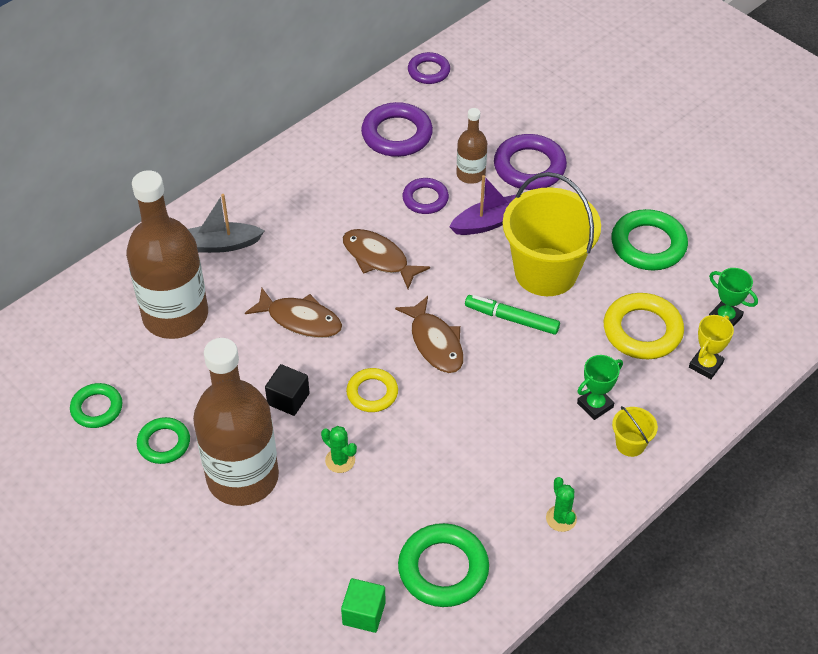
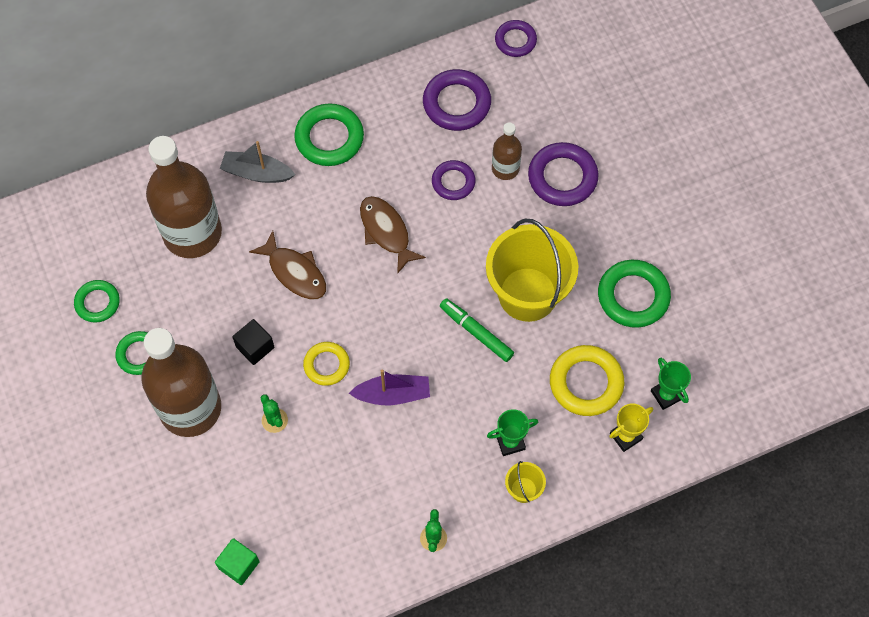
camera: 20 degrees right, 15 degrees up
(435, 343) = (400, 334): brown fish -> none
(443, 569) = (317, 549): green ring -> green ring (329, 138)
(488, 222) = (499, 225): purple boat -> purple boat (393, 394)

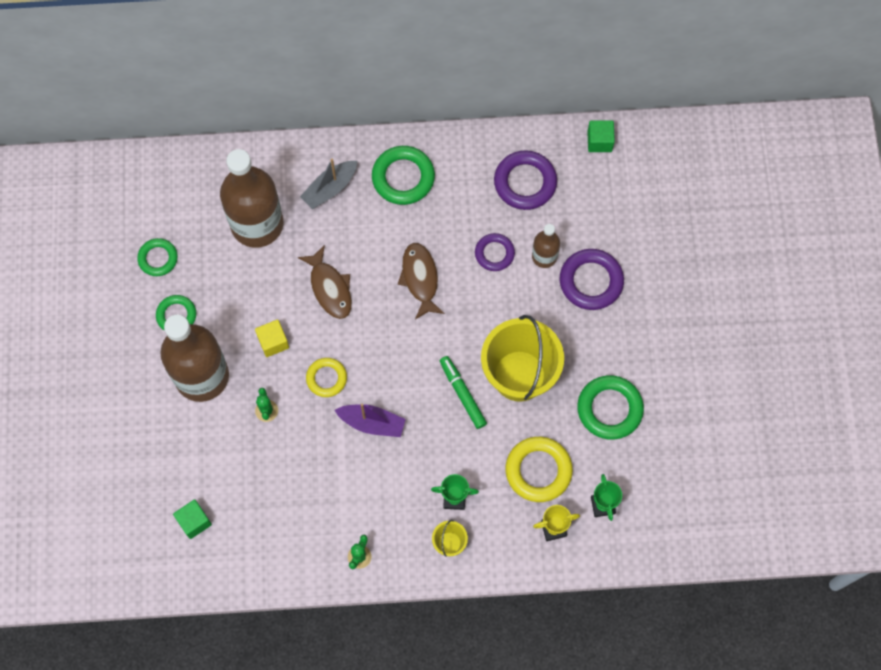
camera: 20 degrees right, 5 degrees up
(255, 347) = (273, 342): black cube -> yellow cube
(257, 173) = (330, 188): grey boat -> grey boat turned 75 degrees counterclockwise
(515, 40) = (599, 141): purple ring -> green cube

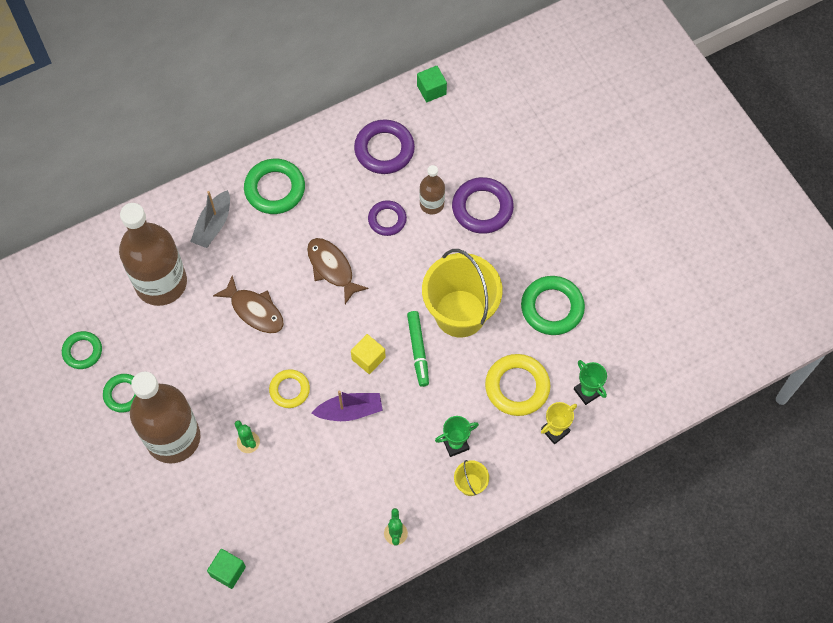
camera: 25 degrees left, 5 degrees down
(273, 342) = (225, 379): yellow cube -> yellow cube (368, 358)
(462, 394) = (418, 350): green marker -> green marker turned 135 degrees counterclockwise

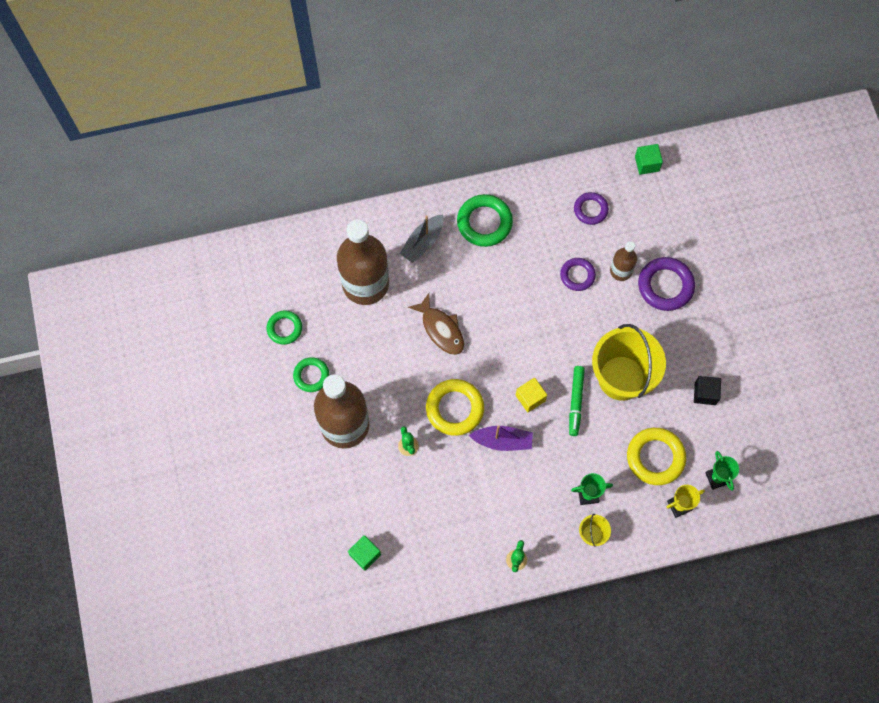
camera: 15 degrees right, 5 degrees up
(289, 390) = (455, 408): yellow ring -> yellow ring, size x1.60
(332, 268) = (518, 308): brown fish -> none
(384, 150) = (590, 210): purple ring -> purple ring, size x0.63
(552, 308) = (705, 393): green ring -> black cube

